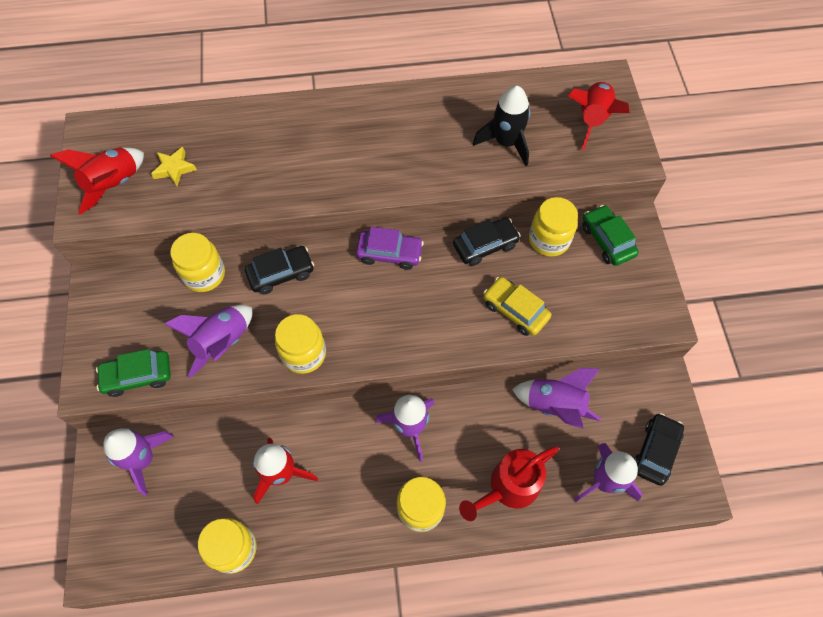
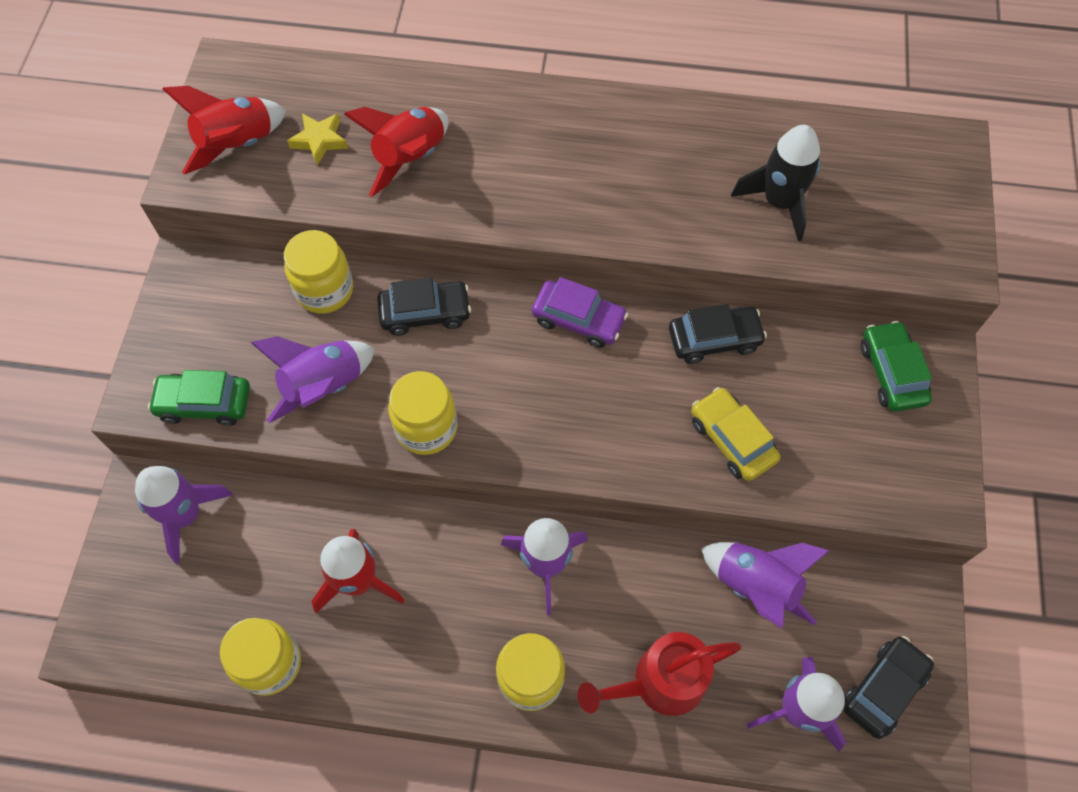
camera: 15 degrees right, 0 degrees up
(549, 240) = (807, 353): yellow jar -> none
(592, 120) = (913, 197): red rocket -> red rocket (410, 158)

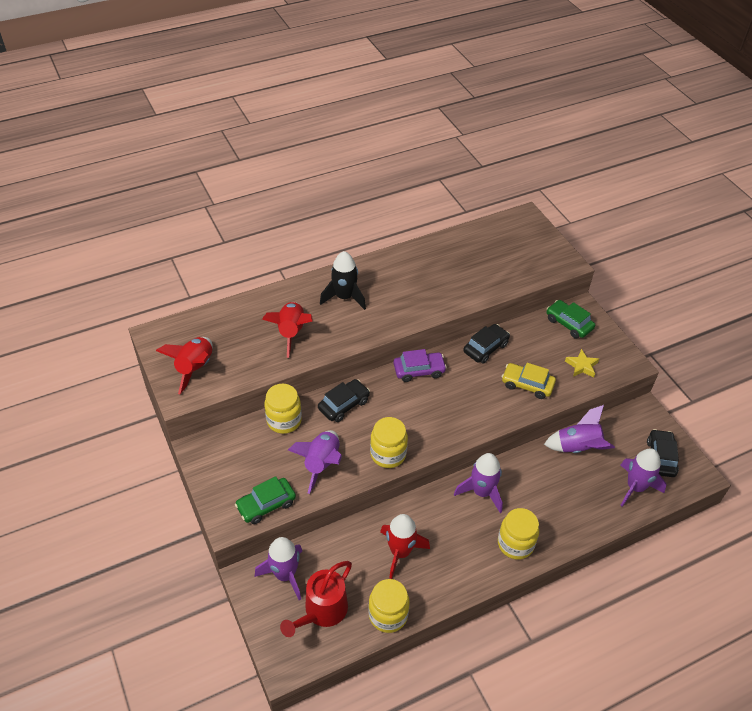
camera: 35 degrees left, 15 degrees down
(320, 140) = (237, 346): yellow star -> yellow star (581, 366)
(659, 683) = (571, 511): red watering can -> red watering can (321, 612)
(779, 202) = (475, 272): black rocket -> black rocket (344, 297)

